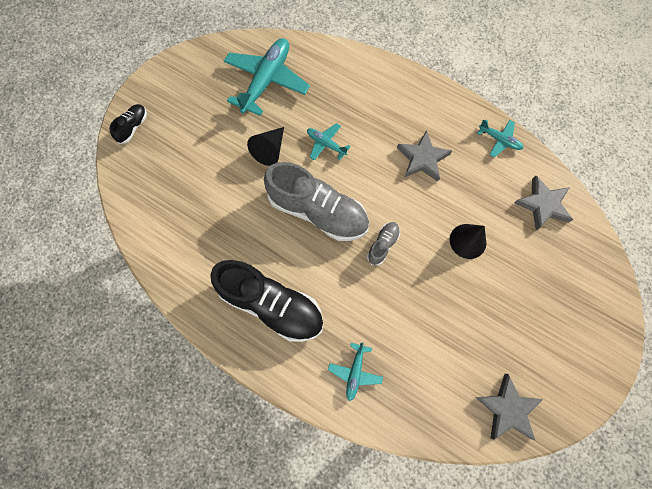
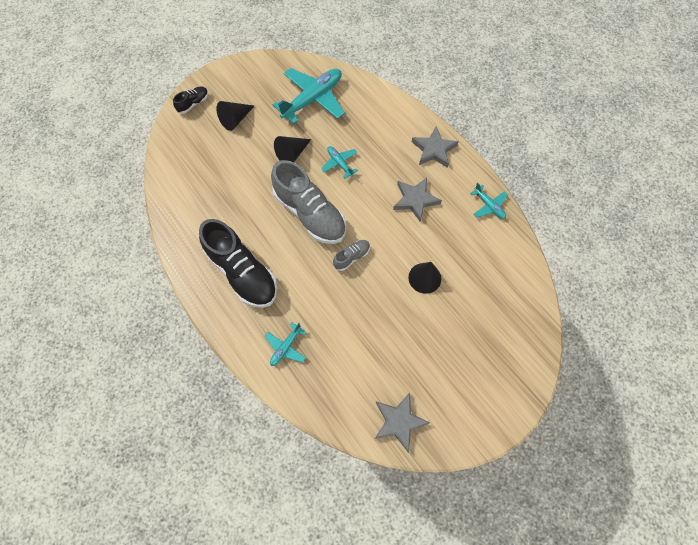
camera: 20 degrees right, 5 degrees down
(189, 131) = (235, 119): none -> black cone
(542, 205) = (503, 270): grey star -> grey star (434, 150)

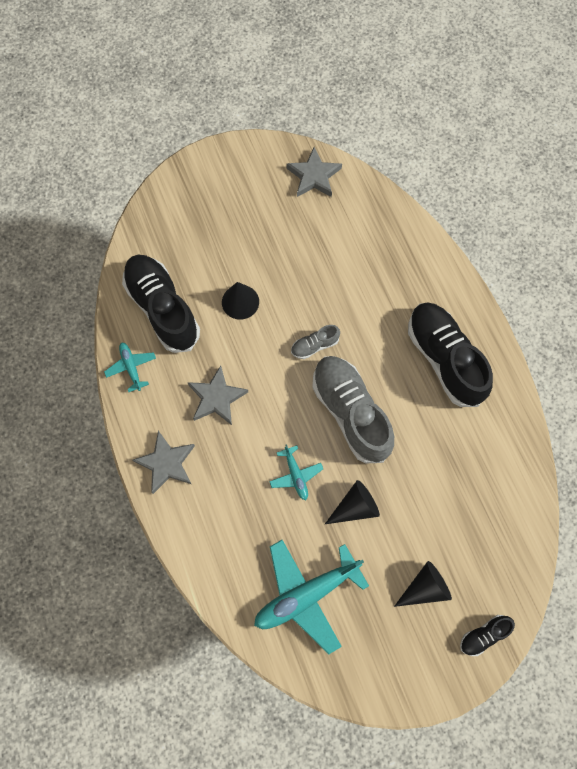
camera: 165 degrees left, 5 degrees up
(286, 347) = (409, 267): turquoise plane -> none
(485, 256) = (163, 309): none -> black shoe

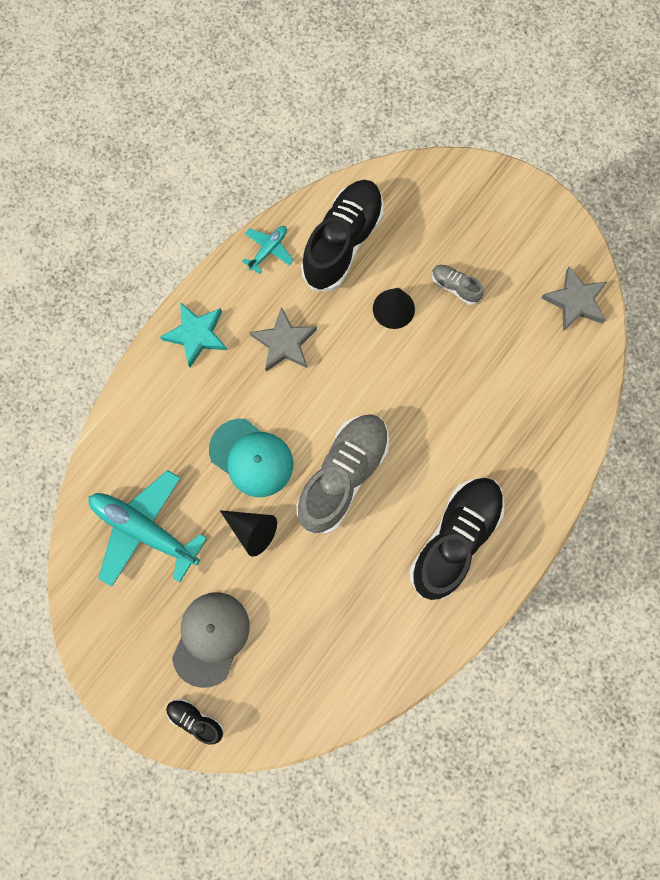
camera: 60 degrees right, 5 degrees up
(166, 463) = (196, 335): grey star -> turquoise star
(296, 475) = (251, 458): turquoise plane -> turquoise cap
(314, 345) = (391, 404): grey shoe -> grey shoe (455, 287)
(424, 587) = (211, 638): black cone -> grey cap

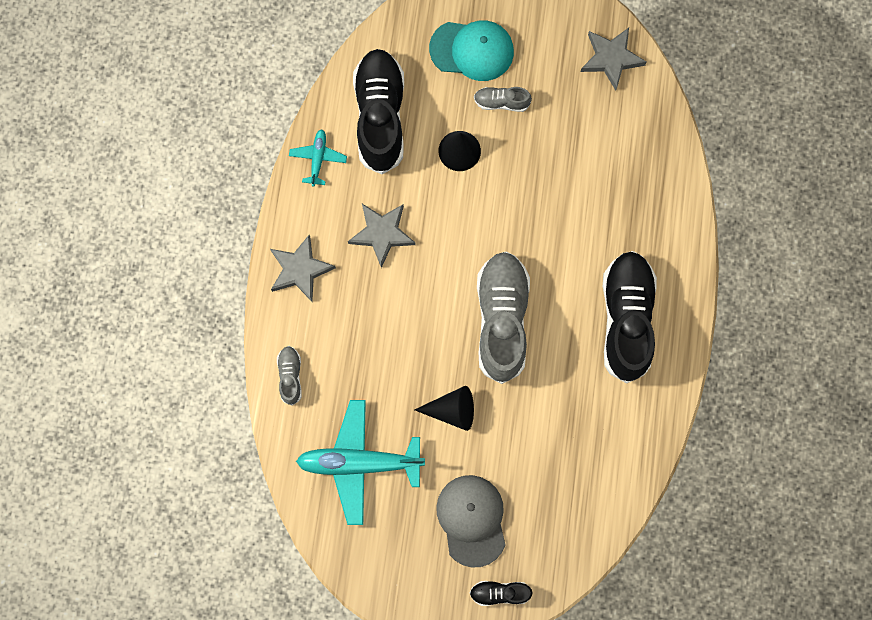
camera: 30 degrees left, 0 degrees up
(133, 421) = (290, 376): none -> grey shoe
(196, 335) = (300, 270): turquoise star -> grey star
(251, 458) = (414, 349): turquoise cap -> turquoise cap (472, 50)

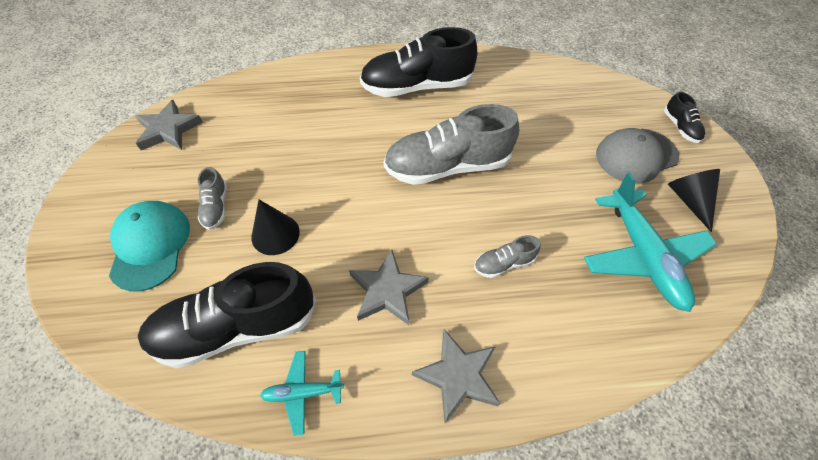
camera: 105 degrees left, 20 degrees down
(290, 376) = (591, 352): grey shoe -> grey shoe (503, 263)
(452, 410) = (549, 188): black cone -> black cone (689, 200)

